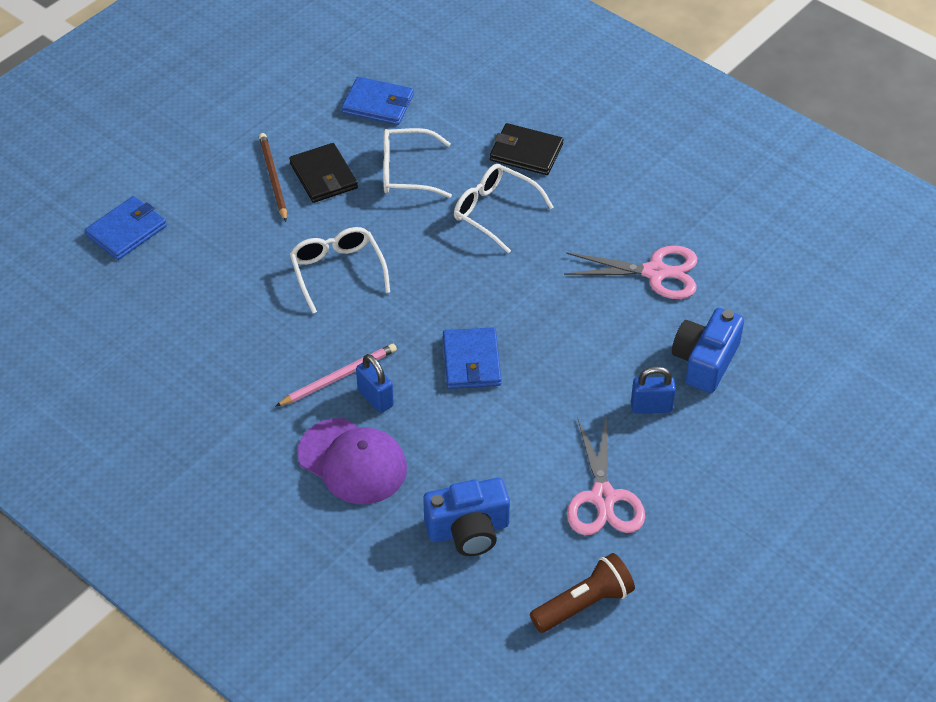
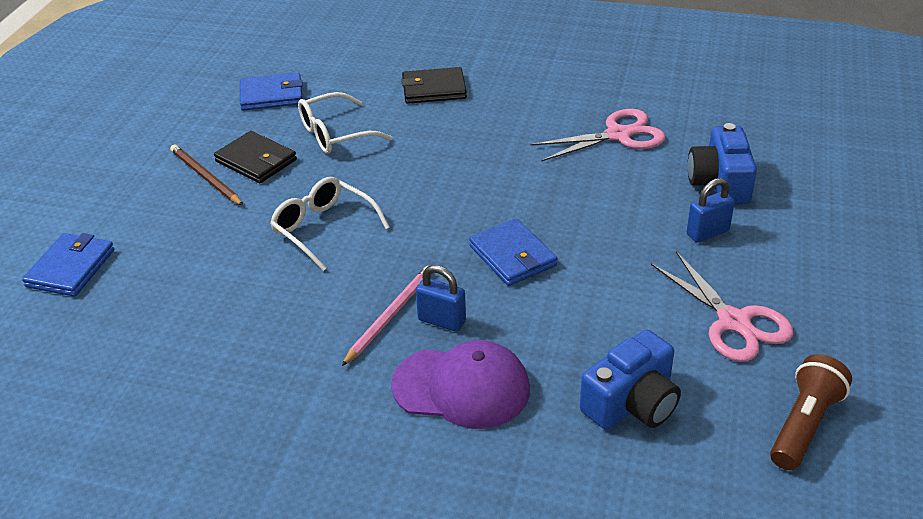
camera: 25 degrees left, 10 degrees down
(495, 212) = (440, 137): white glasses -> none

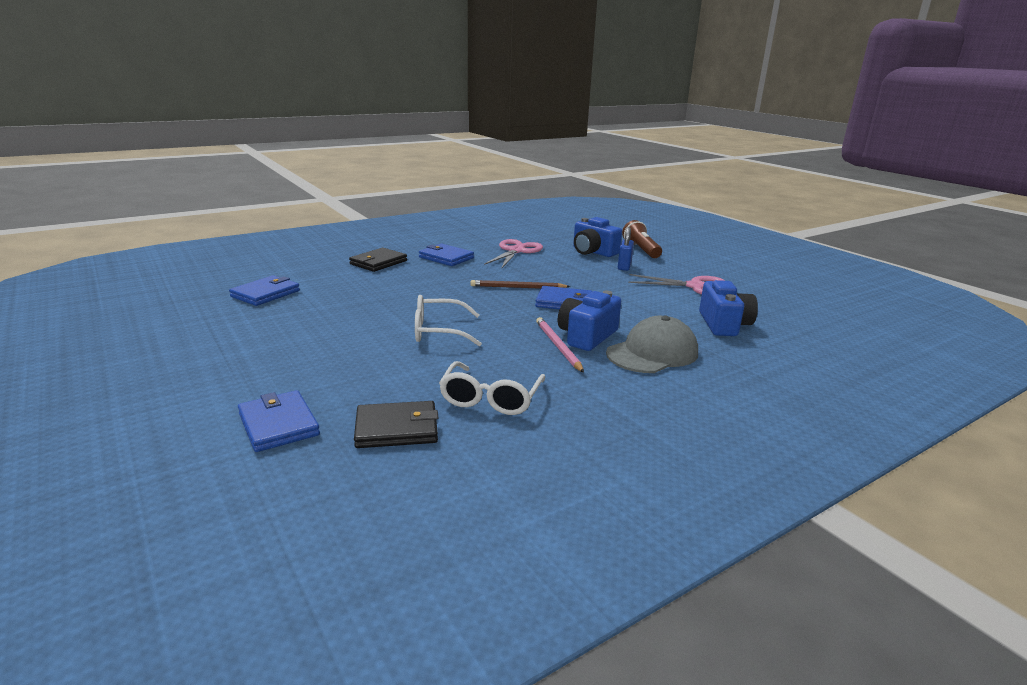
camera: 50 degrees left, 15 degrees down
(205, 177) = (297, 341): brown pencil -> brown pencil (517, 287)
(256, 161) = (321, 322): black wallet -> black wallet (397, 429)
(335, 134) = (354, 295): white glasses -> white glasses (491, 398)
(442, 321) = (587, 336): blue padlock -> blue camera
(461, 387) = (652, 353): purple cap -> grey cap
(515, 112) = (446, 257): none -> blue wallet
(804, 425) = (784, 303): brown flashlight -> brown flashlight (641, 250)

